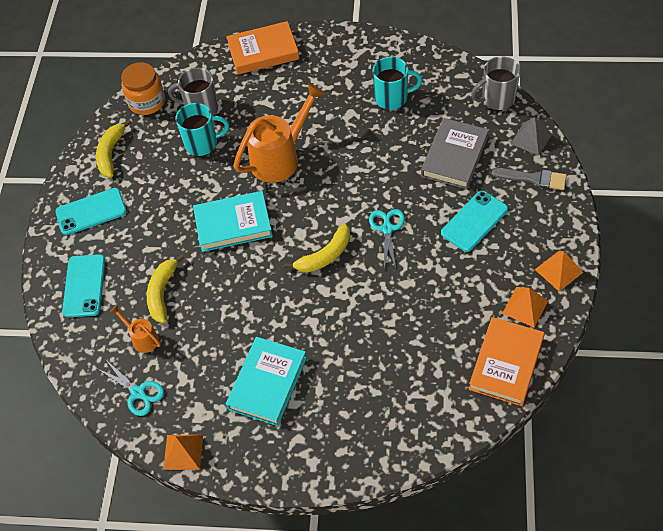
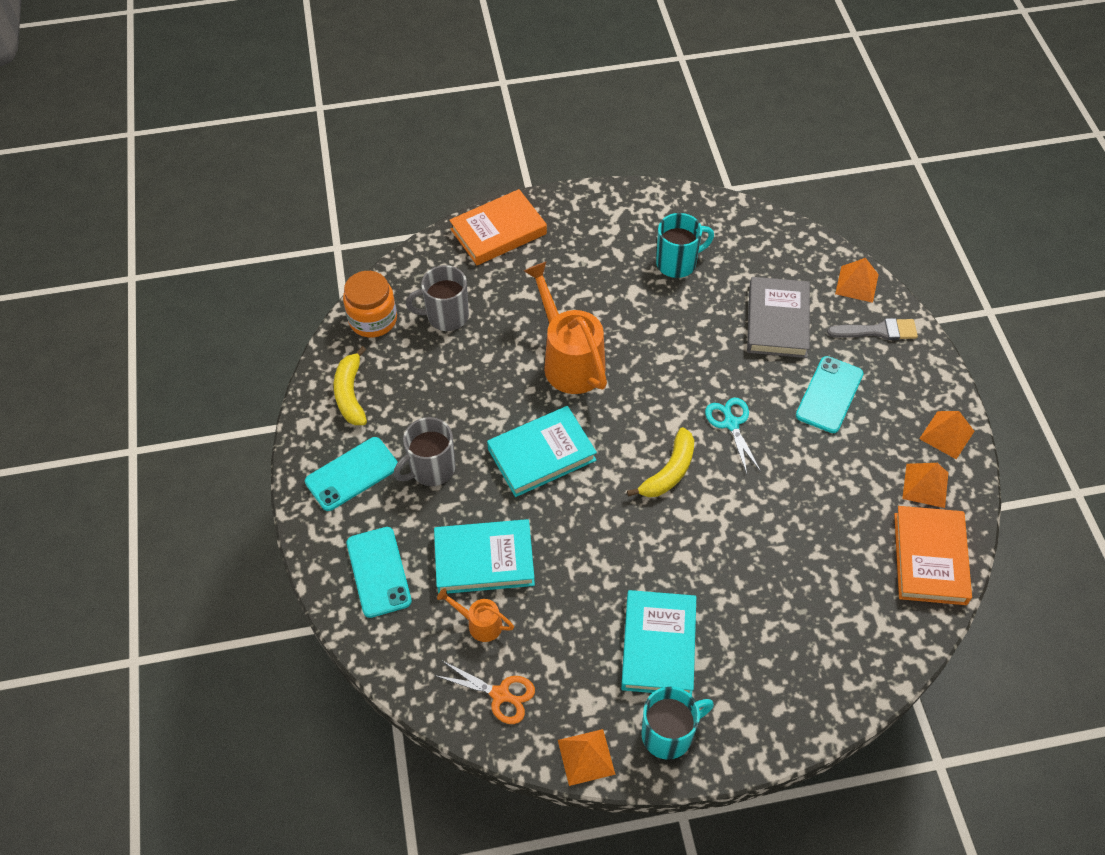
camera: 20 degrees left, 0 degrees up
(138, 393) = (500, 695): turquoise scissors -> orange scissors
(162, 293) = (484, 560): yellow banana -> turquoise book
(202, 144) = (464, 360): turquoise mug -> turquoise mug (668, 734)
(280, 158) = (569, 360): orange watering can -> orange watering can turned 60 degrees counterclockwise
(497, 99) = (800, 243): grey mug -> grey mug (431, 469)
(531, 138) = (857, 284): grey pyramid -> orange pyramid

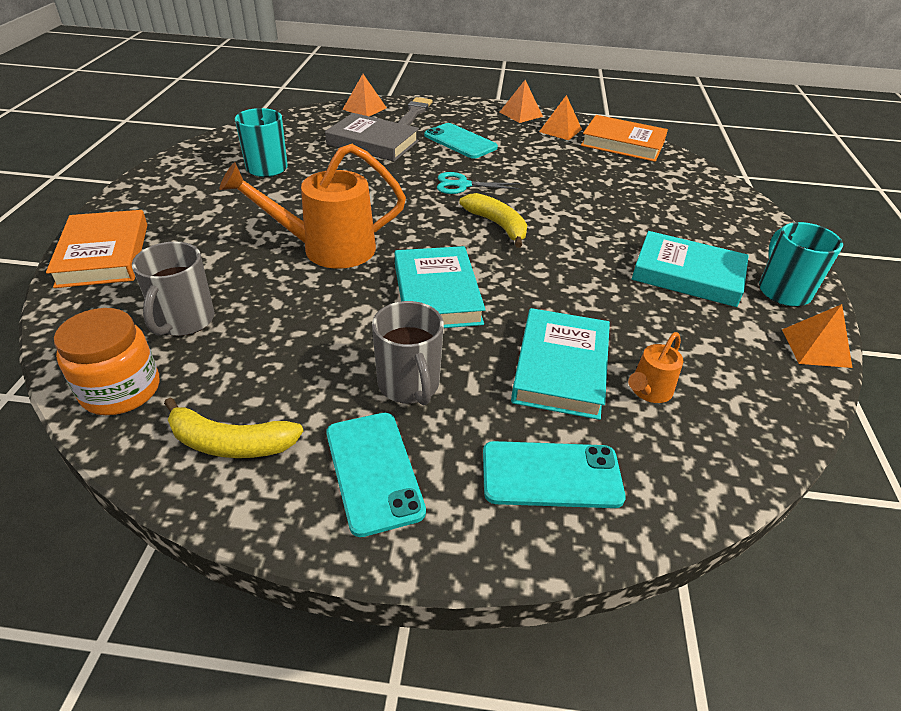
camera: 75 degrees left, 15 degrees down
(500, 695) = (745, 395): orange scissors -> none

